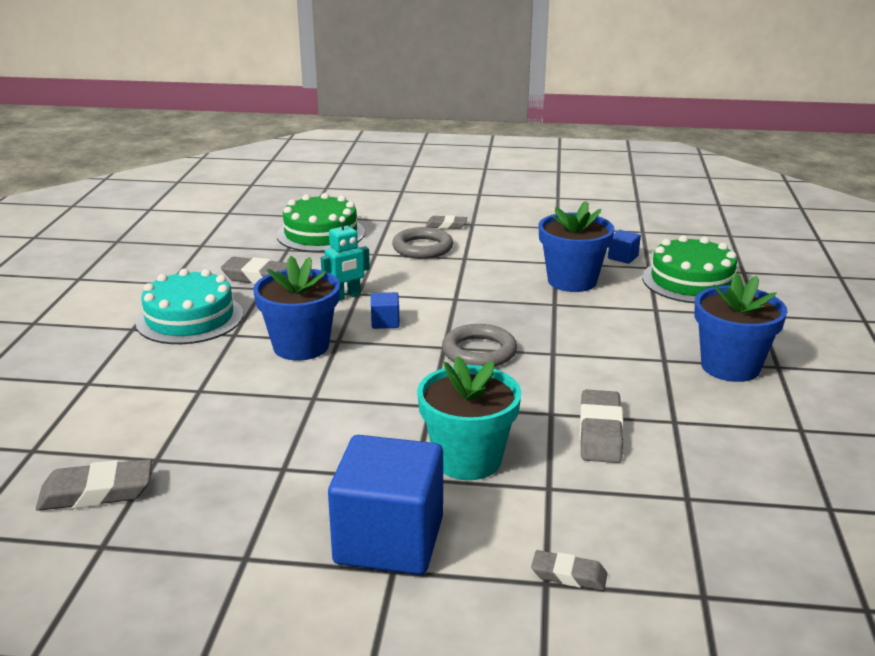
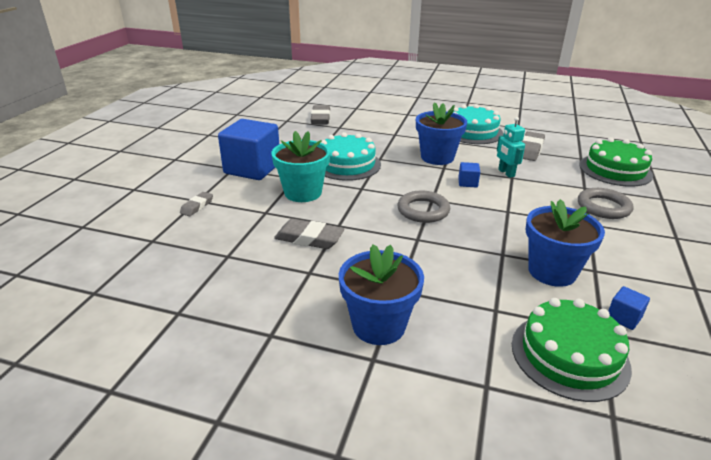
camera: 100 degrees right, 5 degrees up
(345, 428) = (347, 164): none -> turquoise cake
(446, 225) = (662, 223): grey eraser -> none

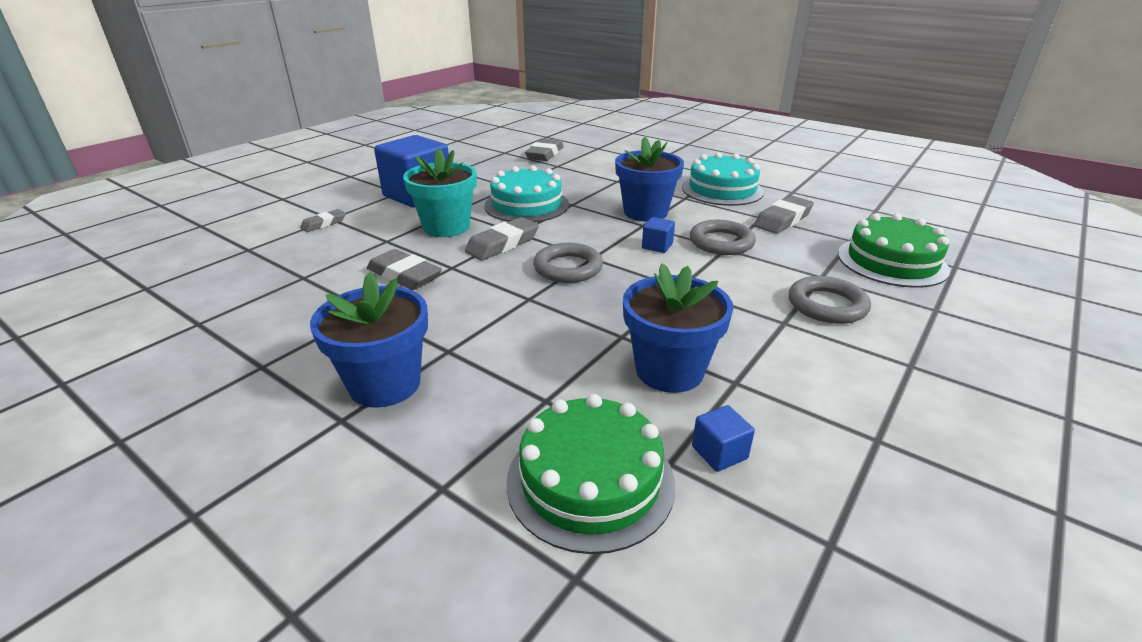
camera: 20 degrees right, 0 degrees up
(359, 200) = (503, 244): none -> grey eraser
(506, 173) = (721, 242): turquoise robot -> grey ring

